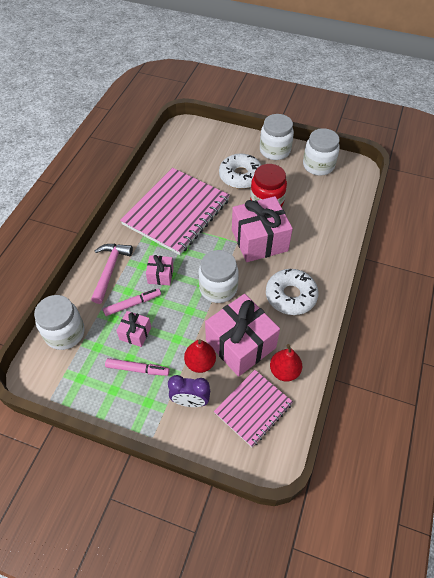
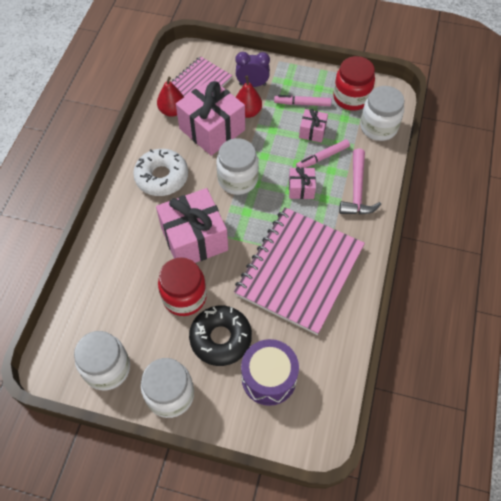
camera: 175 degrees right, 5 degrees up
(80, 372) = (351, 98): none -> red jar
(210, 154) = (269, 378): none -> purple drum
(240, 176) = (220, 338): white donut -> black donut

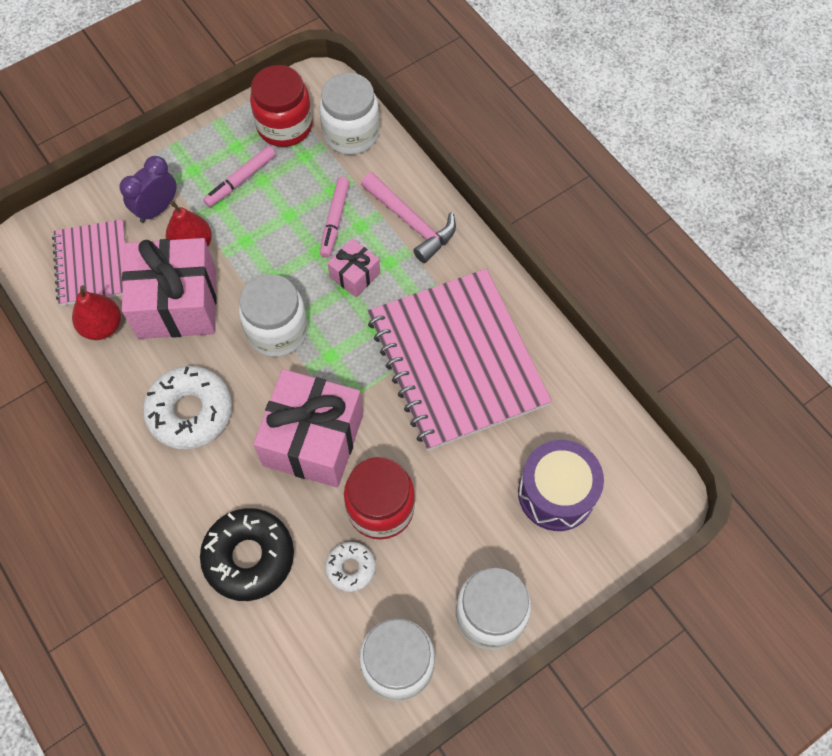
camera: 50 degrees left, 5 degrees up
(140, 307) = (351, 568): none -> white donut
(220, 338) = (467, 508): black donut -> black donut (249, 557)
(312, 131) = (290, 202): pink gift -> none

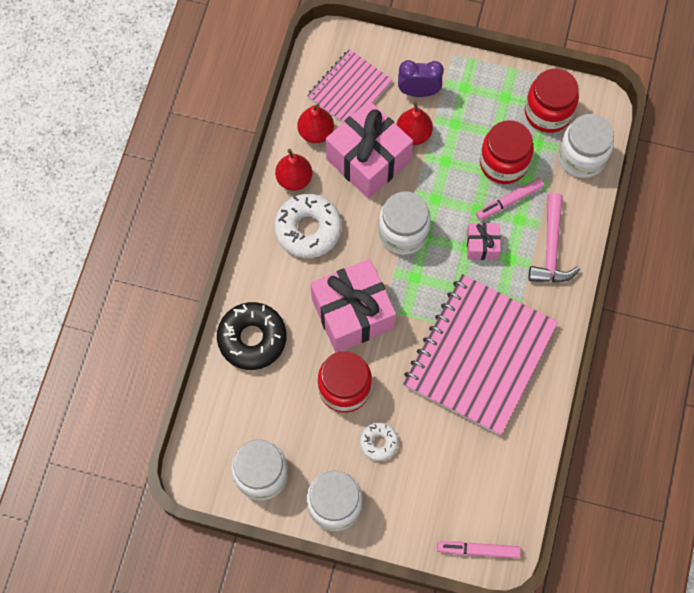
camera: 50 degrees right, 5 degrees up
(127, 383) = (294, 179): none -> red pear
(241, 180) = (484, 121): pink marker -> pink marker (478, 550)
(295, 196) = (503, 163): none -> red jar
(351, 568) = (294, 401): white donut -> white donut (378, 442)
(556, 493) = (444, 485): purple drum -> none

